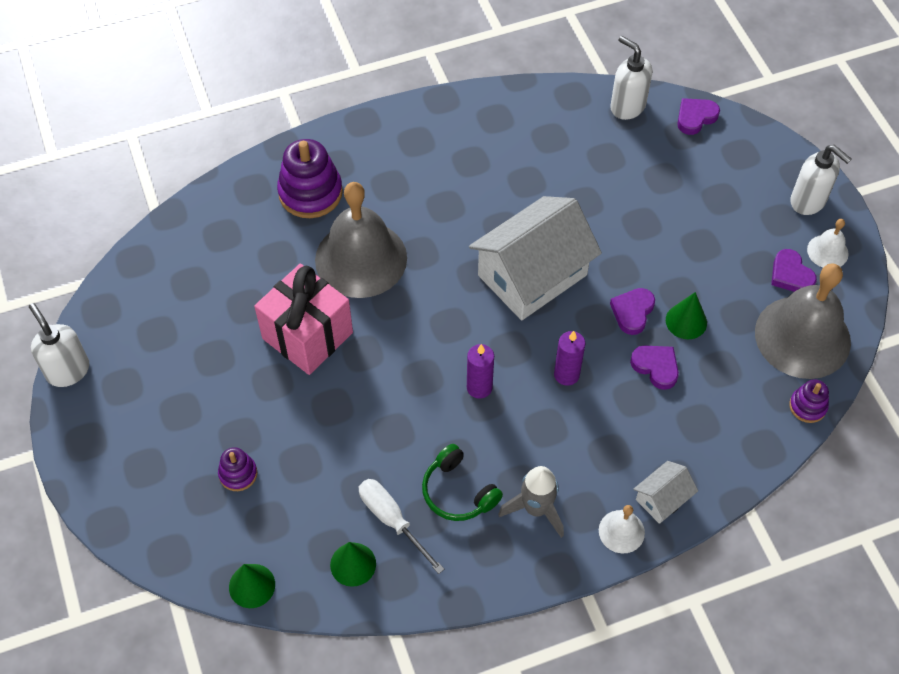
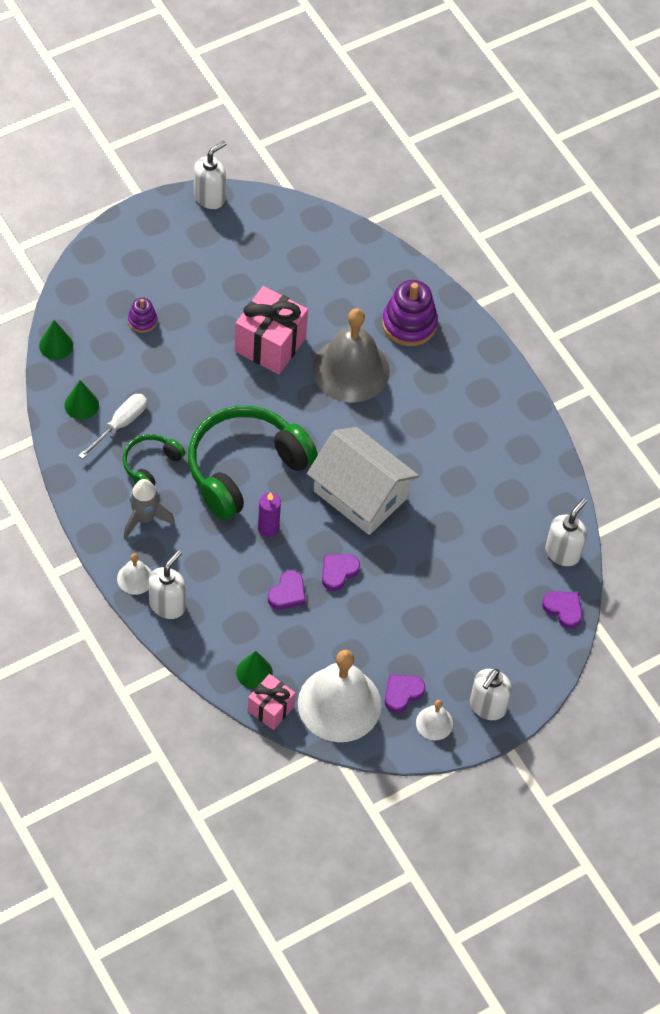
camera: 75 degrees right, 0 degrees up
(479, 387) = (245, 468): purple candle -> green headphones
(632, 312) = (338, 572): purple heart -> purple heart turned 60 degrees counterclockwise
(662, 499) = (167, 605): white house -> white soap dispenser
(686, 321) = (337, 613): green cone -> green cone (254, 672)
(802, 337) = (339, 704): grey bell -> white bell
(807, 406) = (270, 709): purple stacking toy -> pink gift

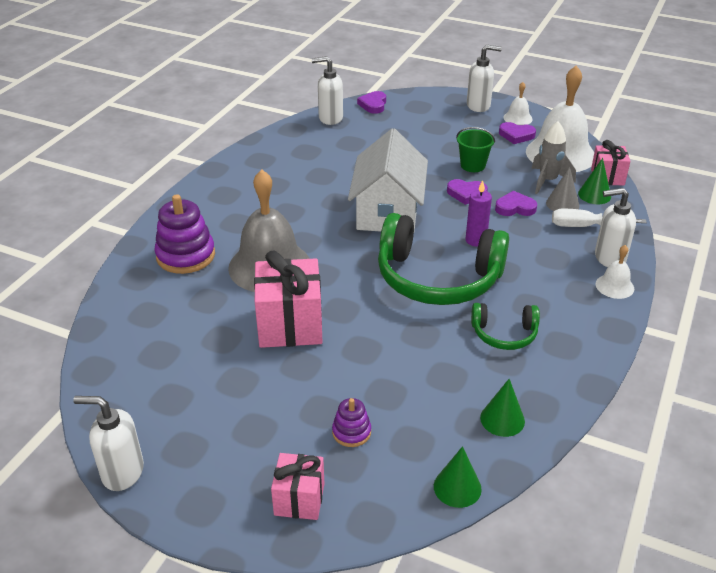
camera: 120 degrees left, 20 degrees down
(116, 267) = (299, 499): none -> pink gift
(120, 424) = (489, 377): white screwdriver -> white screwdriver (585, 226)
(144, 518) = (558, 309): grey rocket -> grey rocket (547, 181)
(262, 634) = (562, 204): none -> grey cone
(379, 612) = (473, 165): none -> green bucket

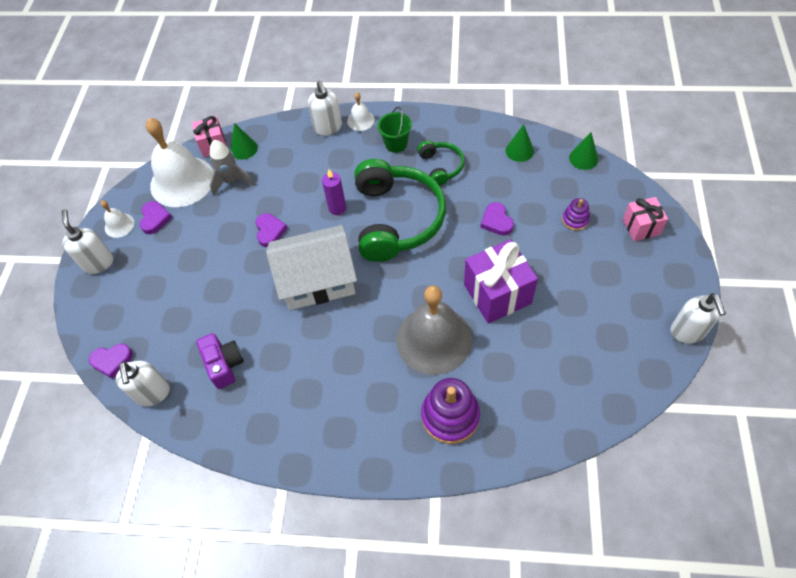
camera: 105 degrees left, 20 degrees up
(290, 325) = (497, 294): pink gift -> purple gift
(332, 151) = (224, 364): none -> purple camera
(473, 165) = (220, 238): green bucket -> green bucket (396, 144)
(515, 208) = (280, 194): purple heart -> purple heart (496, 221)
(562, 204) = (264, 165): grey cone -> none
(585, 226) = (292, 147): white screwdriver -> none

